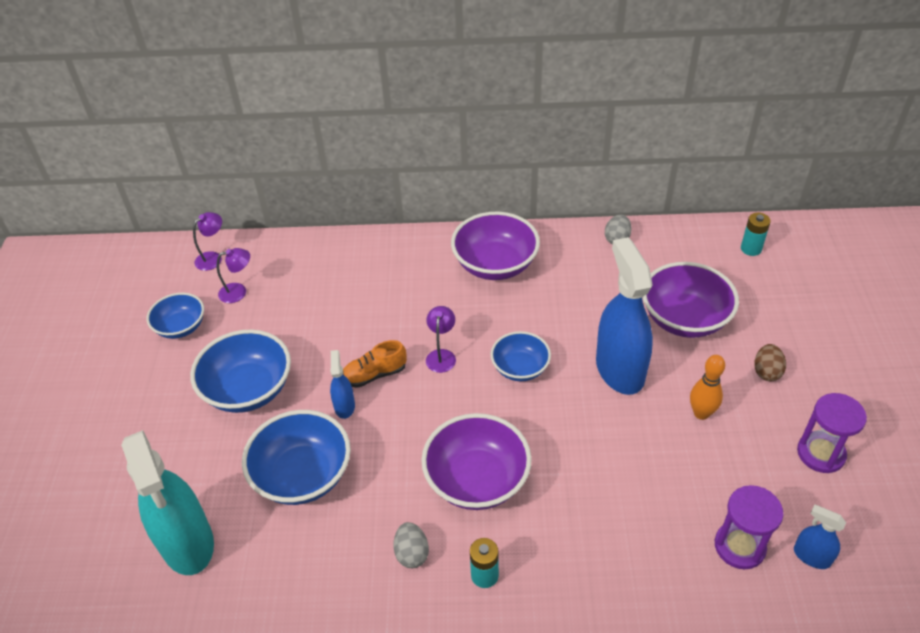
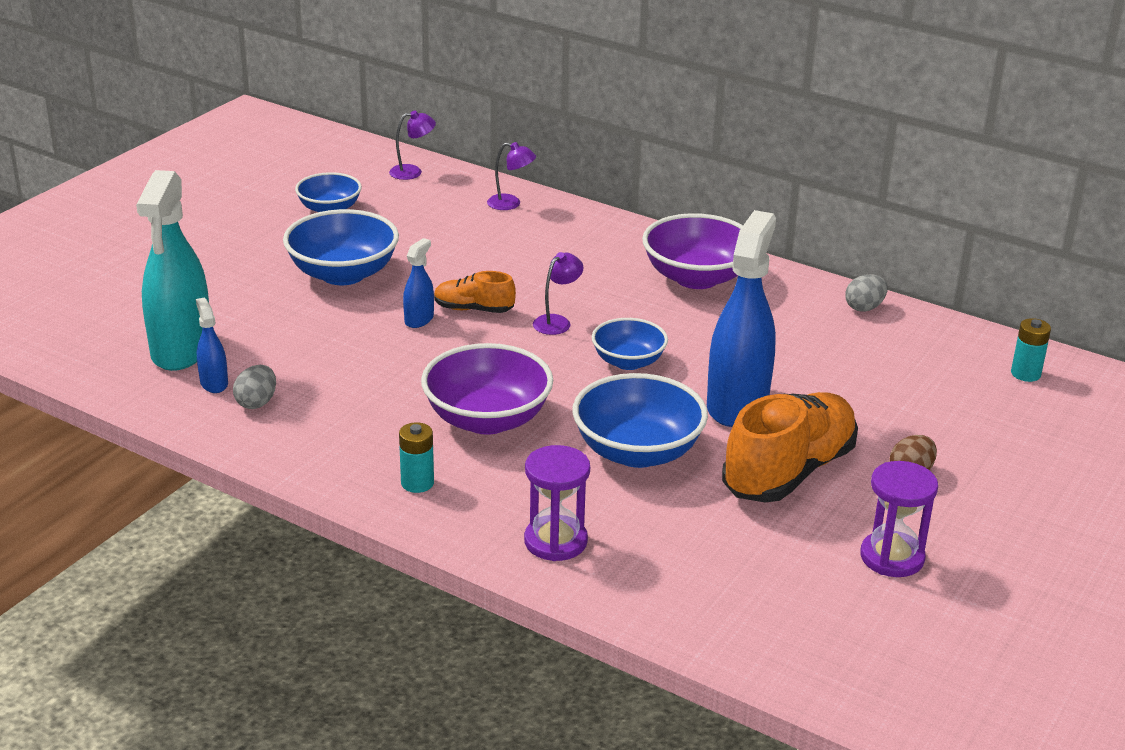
camera: 30 degrees right, 15 degrees down
(238, 291) = (410, 204): purple lamp -> purple lamp (511, 204)
(303, 475) = (327, 349): blue bowl -> blue bowl (637, 452)
(412, 553) = (367, 440): grey egg -> grey egg (256, 402)
(684, 319) = (864, 396): purple bowl -> none
(701, 413) = (789, 472): orange bowling pin -> orange shoe
(739, 546) = (704, 579): purple hourglass -> purple hourglass (555, 541)
(811, 556) = (776, 621): blue spray bottle -> blue spray bottle (214, 383)

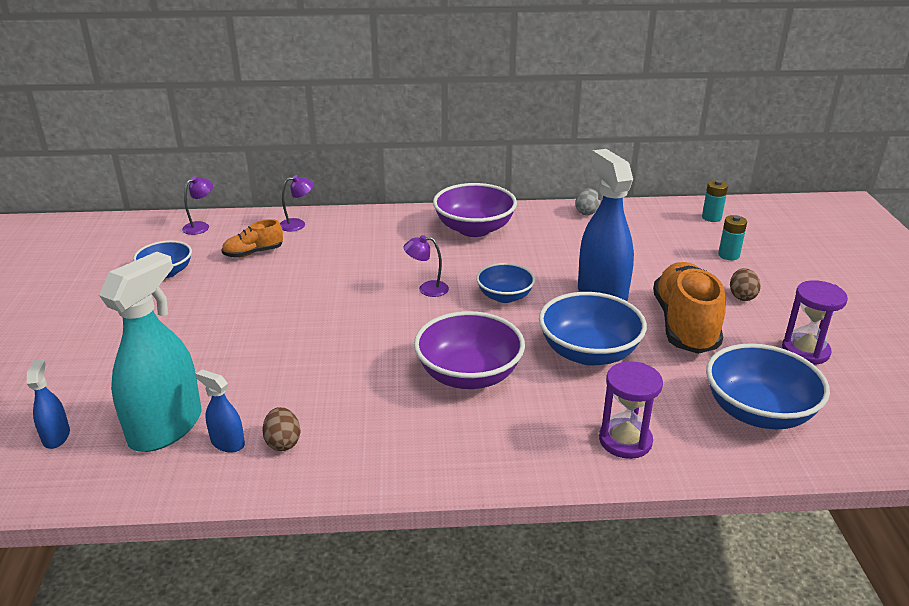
camera: 35 degrees left, 0 degrees up
(181, 349) = (166, 427): turquoise spray bottle -> turquoise spray bottle turned 120 degrees counterclockwise
(256, 402) = (283, 442): grey egg -> brown egg
(343, 274) = (234, 314): blue bowl -> blue bowl (758, 412)
(417, 483) = (482, 446): turquoise battery -> turquoise battery (728, 255)
(419, 319) = (331, 325): blue spray bottle -> blue spray bottle (56, 436)
(473, 309) = (361, 302): orange shoe -> orange shoe (253, 253)
(557, 322) = (427, 289): purple lamp -> purple lamp turned 90 degrees counterclockwise

